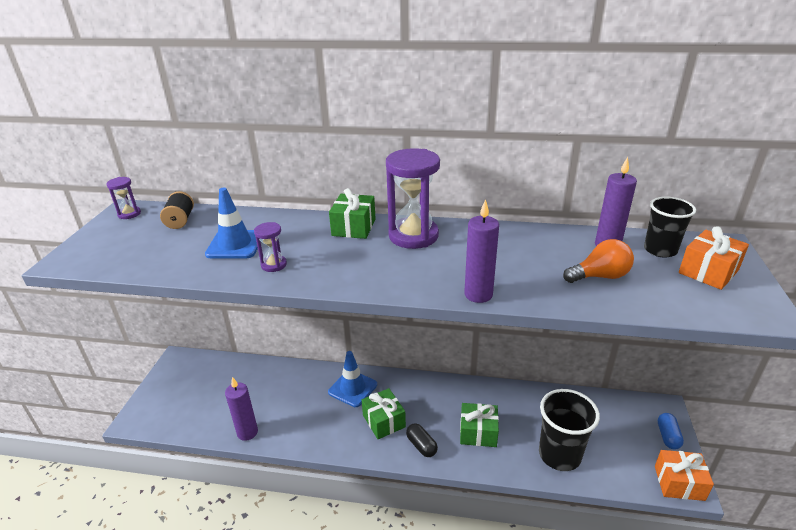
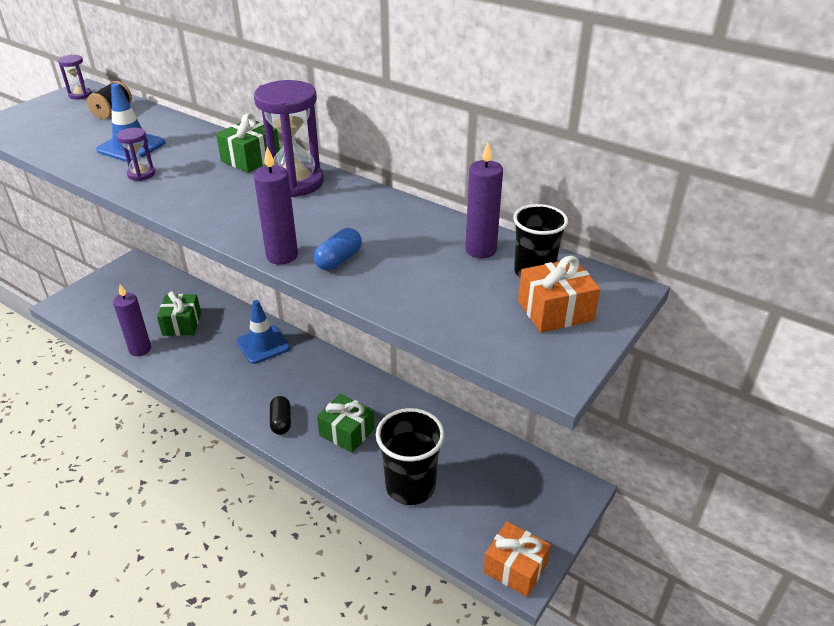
camera: 25 degrees right, 5 degrees up
(384, 421) = (266, 386): green gift -> green gift (182, 324)
(600, 276) = (426, 277): orange light bulb -> none
(667, 436) = (551, 519): blue capsule -> blue capsule (338, 260)

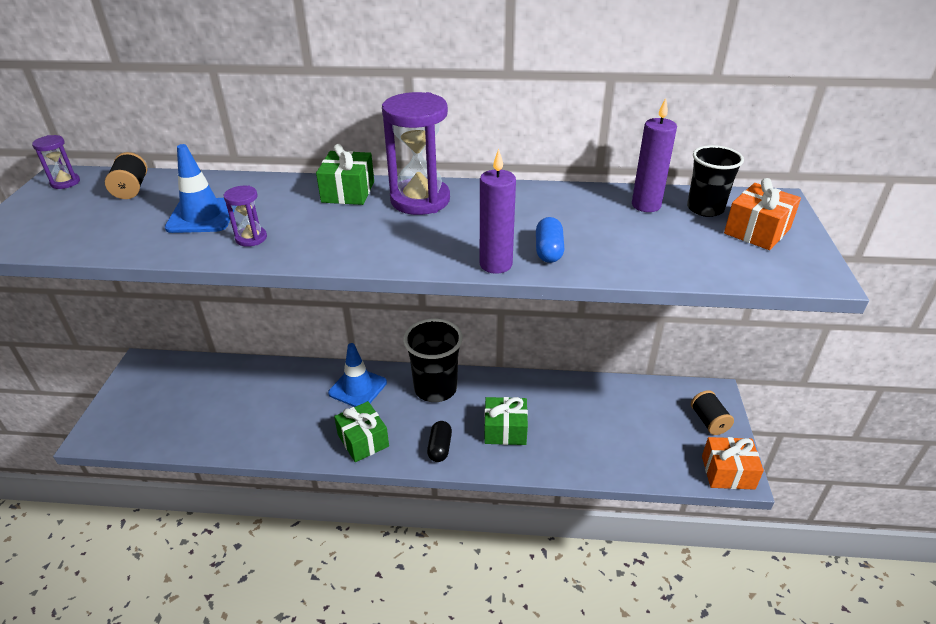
camera: 30 degrees left, 0 degrees up
(140, 349) = (233, 443): purple candle -> none
(182, 324) = (255, 401): green gift -> green gift (363, 440)
(281, 422) = (440, 448): black capsule -> black capsule turned 45 degrees clockwise
(410, 486) = (597, 449): black cup -> black cup (435, 388)
(545, 513) = (708, 421): none -> black spool

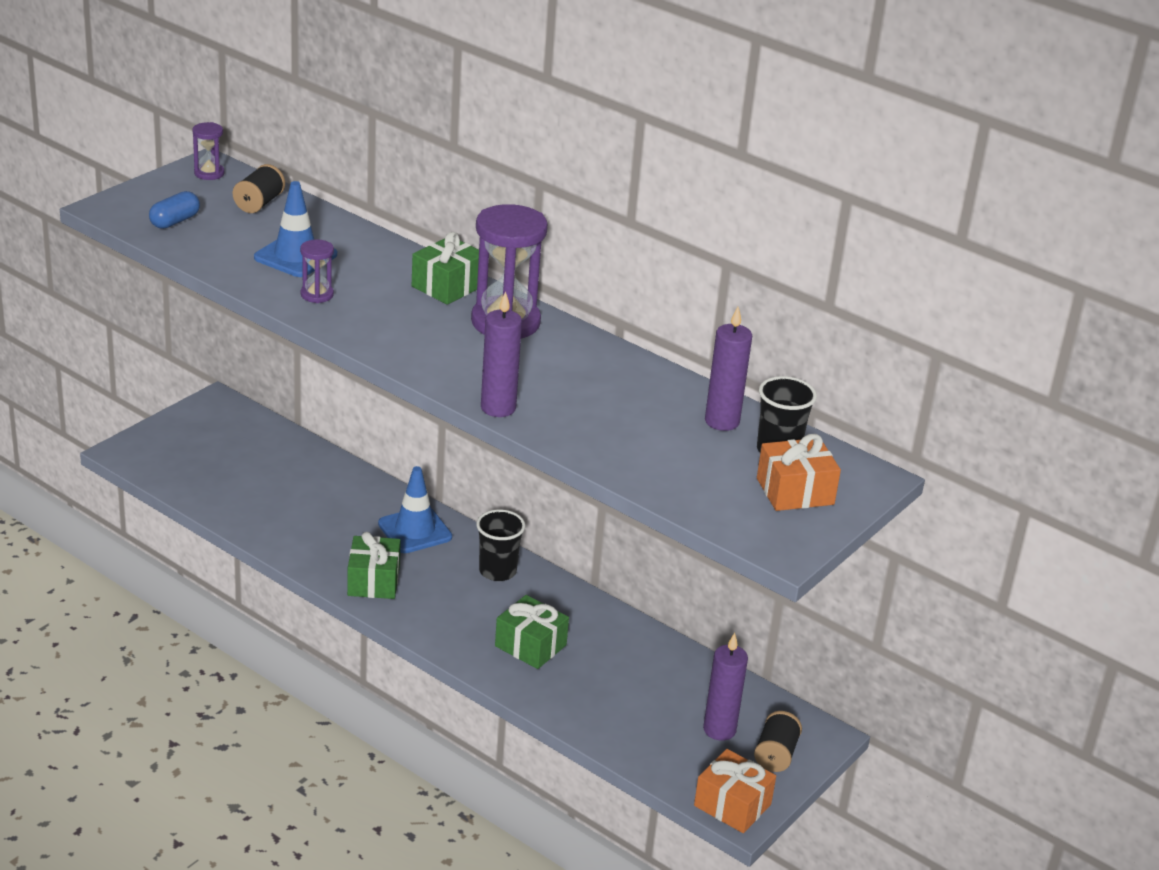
camera: 30 degrees right, 5 degrees down
(435, 388) = (497, 571): black cup -> black cup, size x0.65
(440, 448) = (444, 626): black capsule -> none
(548, 251) = (562, 418): blue capsule -> blue capsule (175, 221)
(664, 423) = (719, 730): none -> purple candle

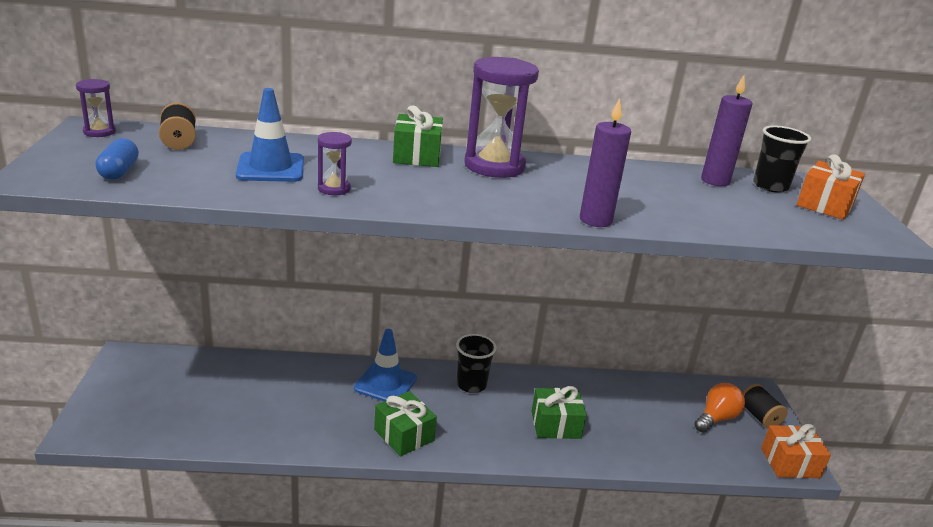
camera: 40 degrees left, 5 degrees down
(719, 730) = (716, 418): purple candle -> orange light bulb

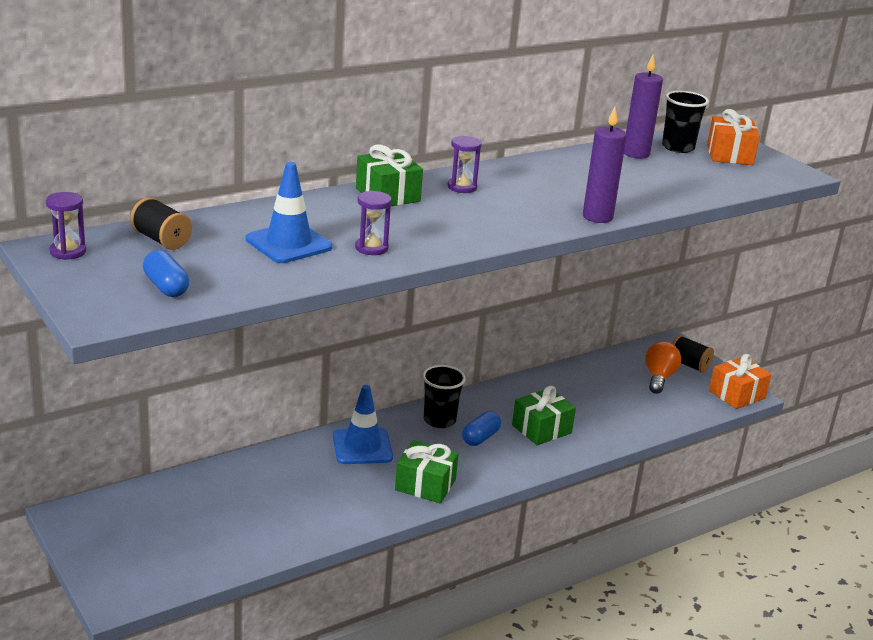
camera: 30 degrees left, 0 degrees up
(492, 412) = (480, 438): none -> blue capsule
(494, 166) = (462, 187): purple hourglass -> purple hourglass, size x0.48

